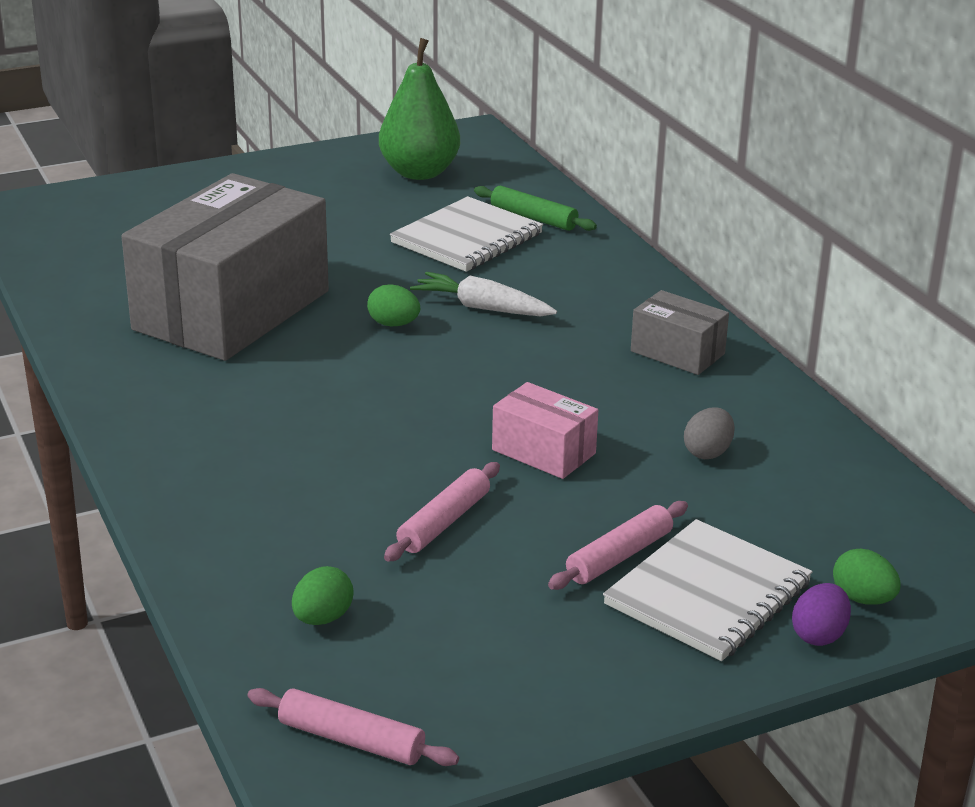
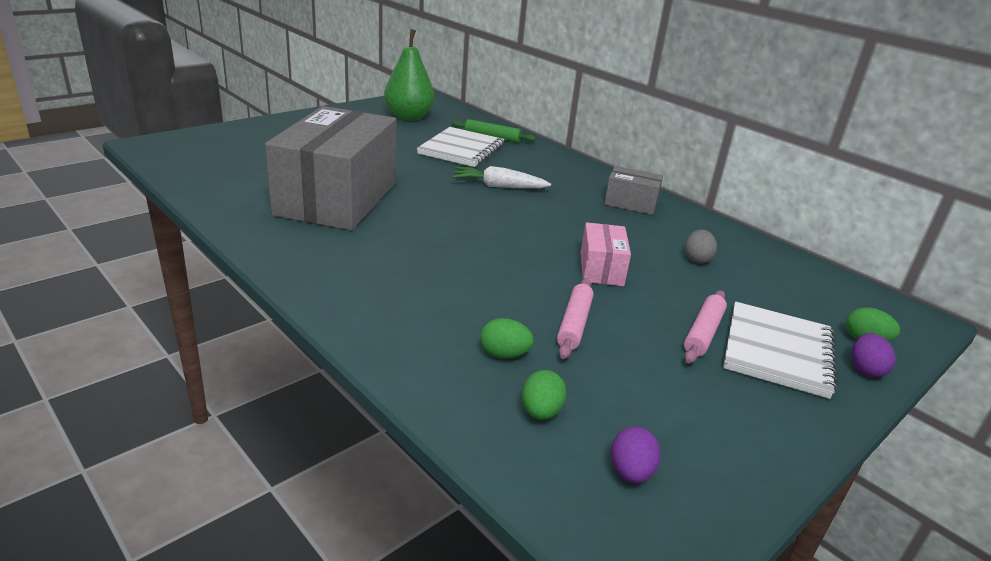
camera: 20 degrees left, 0 degrees up
(351, 740) = (635, 518): pink rolling pin -> none
(382, 696) = (630, 472): none -> purple egg
(393, 324) = (450, 199): green egg -> green egg (504, 354)
(544, 451) = (601, 269): pink box -> pink box turned 75 degrees clockwise

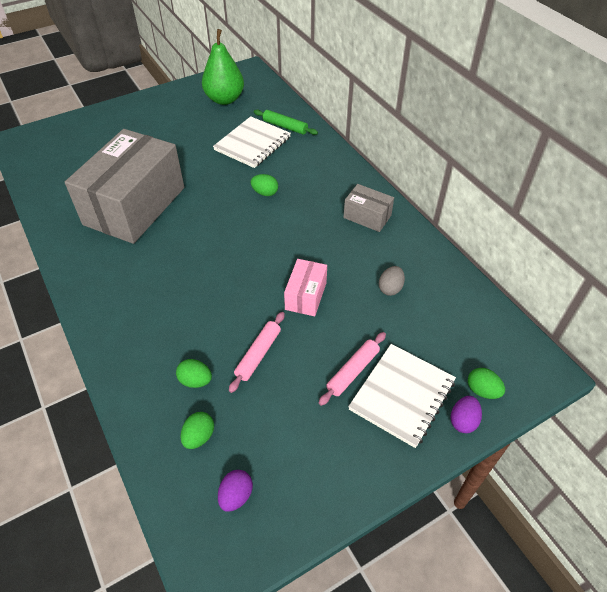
camera: 15 degrees right, 20 degrees up
(499, 186) = (265, 193): white carrot -> green egg

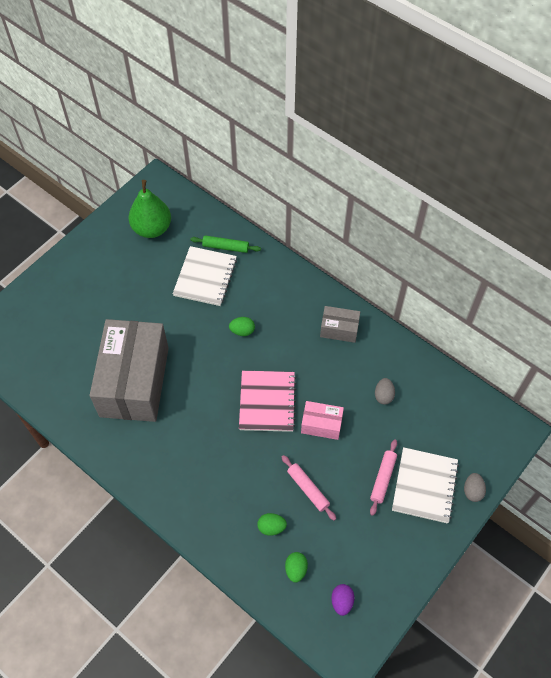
camera: 20 degrees left, 10 degrees up
(257, 258) = (267, 402): none -> pink notebook
(258, 354) = (308, 489): pink rolling pin -> pink rolling pin turned 45 degrees counterclockwise
(306, 296) = (321, 424): pink box -> pink box turned 75 degrees counterclockwise
(463, 421) = (472, 491): purple egg -> grey egg
(482, 390) = (478, 462): green egg -> none

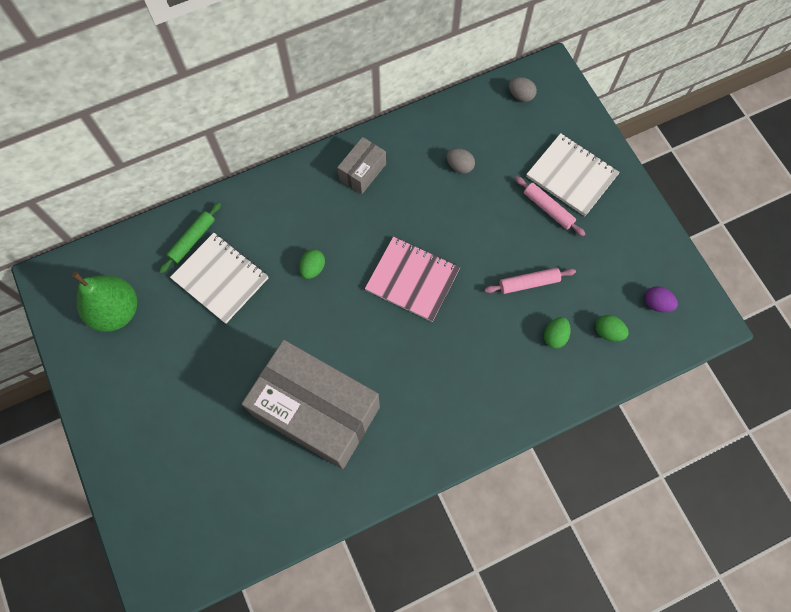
camera: 65 degrees left, 10 degrees up
(321, 424) = (464, 238): pink box -> none
(472, 491) = (594, 138): grey egg -> grey egg (520, 95)

